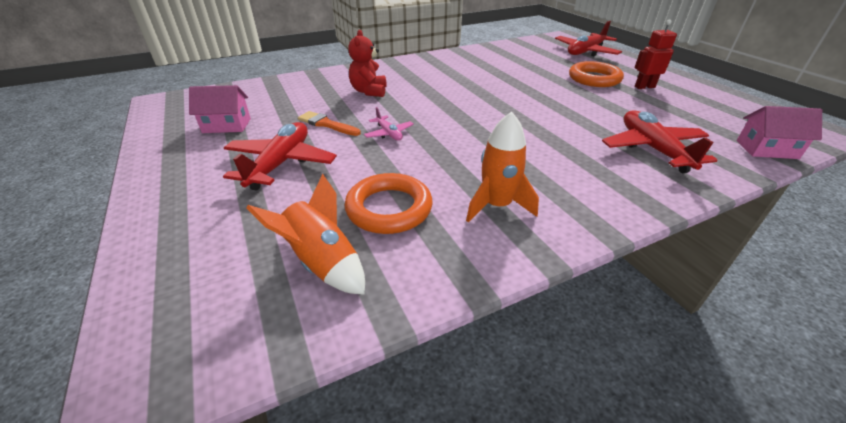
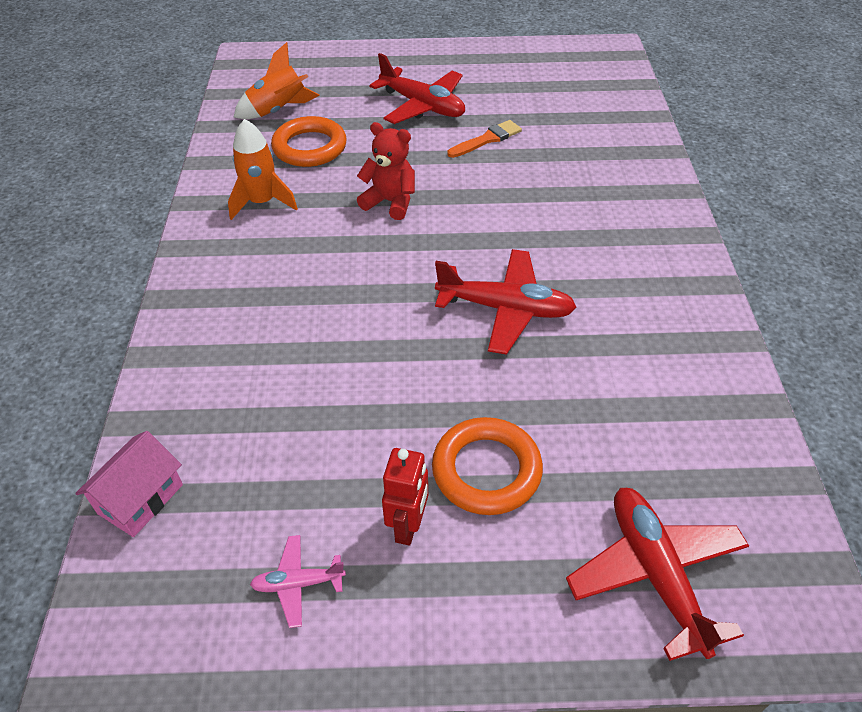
camera: 115 degrees right, 10 degrees up
(227, 125) = (523, 83): pink house -> none
(369, 91) = (567, 185): red teddy bear -> red teddy bear (390, 202)
(389, 133) = (436, 175): pink plane -> pink plane (298, 583)
(652, 149) = (242, 372): red plane -> red plane (505, 309)

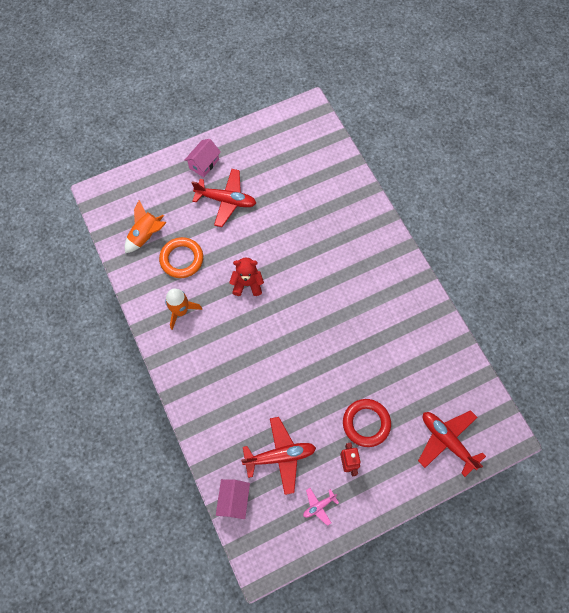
camera: 25 degrees left, 20 degrees up
(416, 64) = (204, 164): none -> pink house
(486, 470) = (366, 423): orange ring -> red ring
(487, 139) = (274, 215): orange brush -> none
(505, 309) = (336, 332): red plane -> red plane (280, 456)

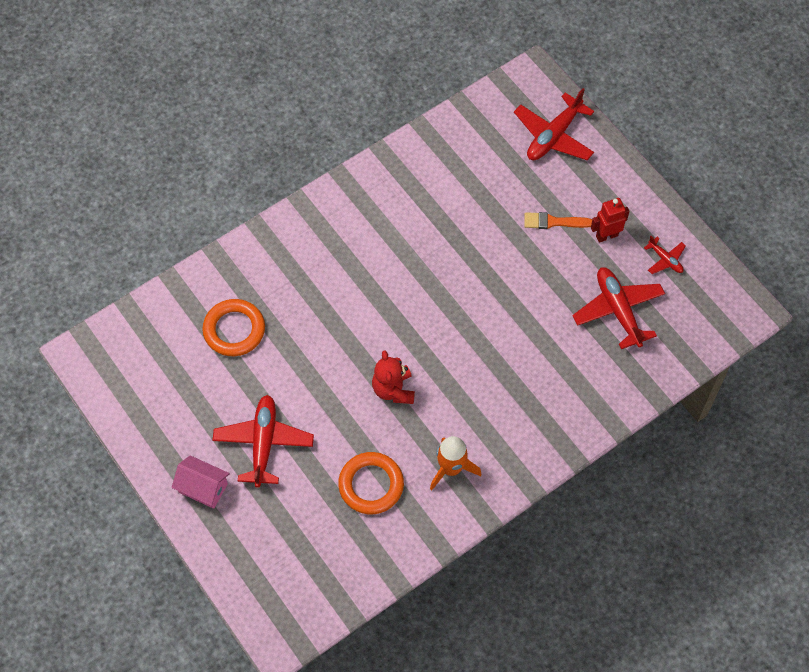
camera: 100 degrees left, 5 degrees down
(146, 235) = (341, 544): orange rocket -> none
(234, 500) = (684, 353): pink house -> none
(311, 193) = (234, 330): none -> orange ring
(319, 506) = (665, 259): pink plane -> red plane
(366, 423) = (553, 222): red ring -> orange brush

